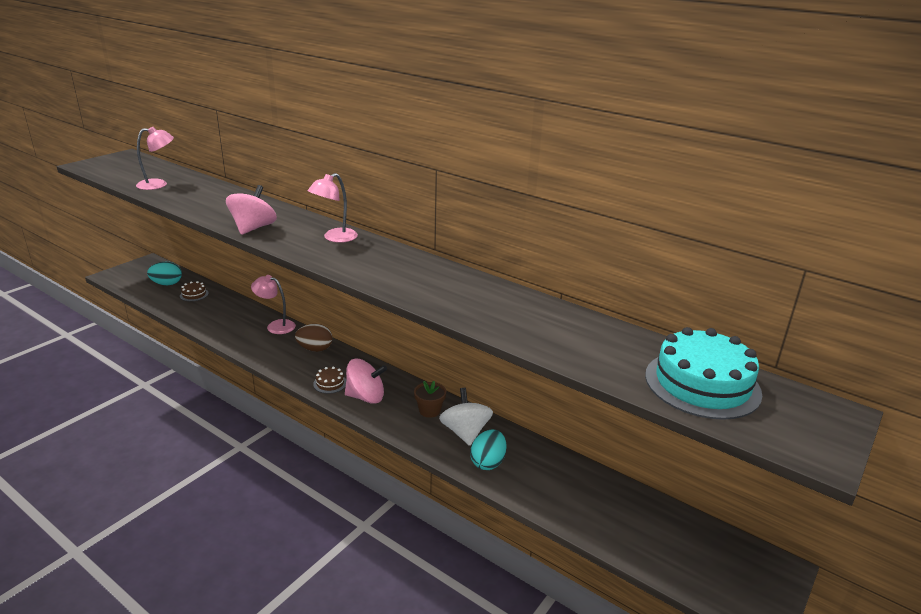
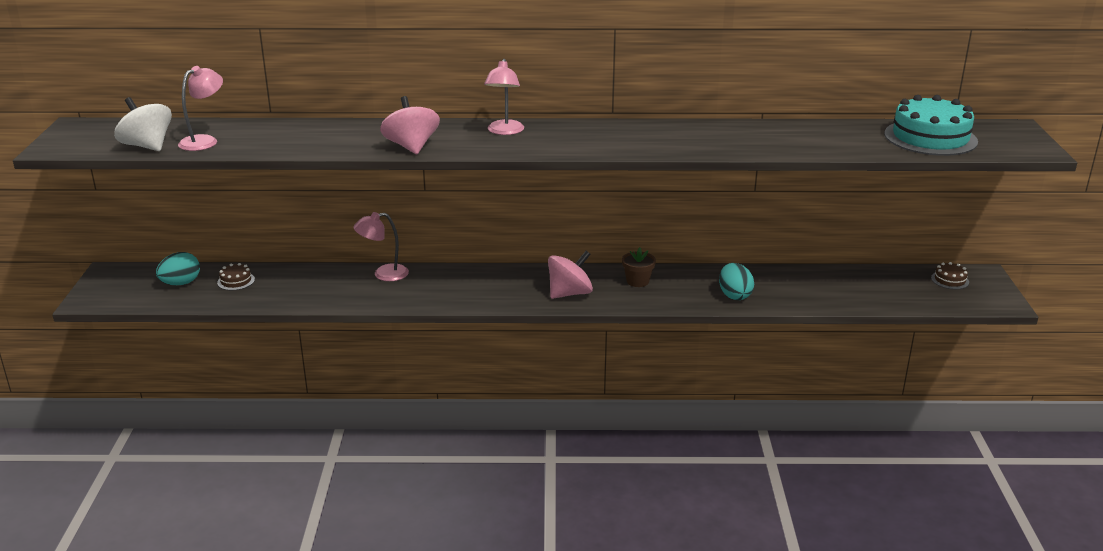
camera: 35 degrees left, 0 degrees up
(315, 349) = (459, 277): brown egg -> none
(330, 383) = (521, 296): brown cake -> brown cake (950, 280)
(465, 432) = (688, 284): white spinning top -> white spinning top (147, 146)

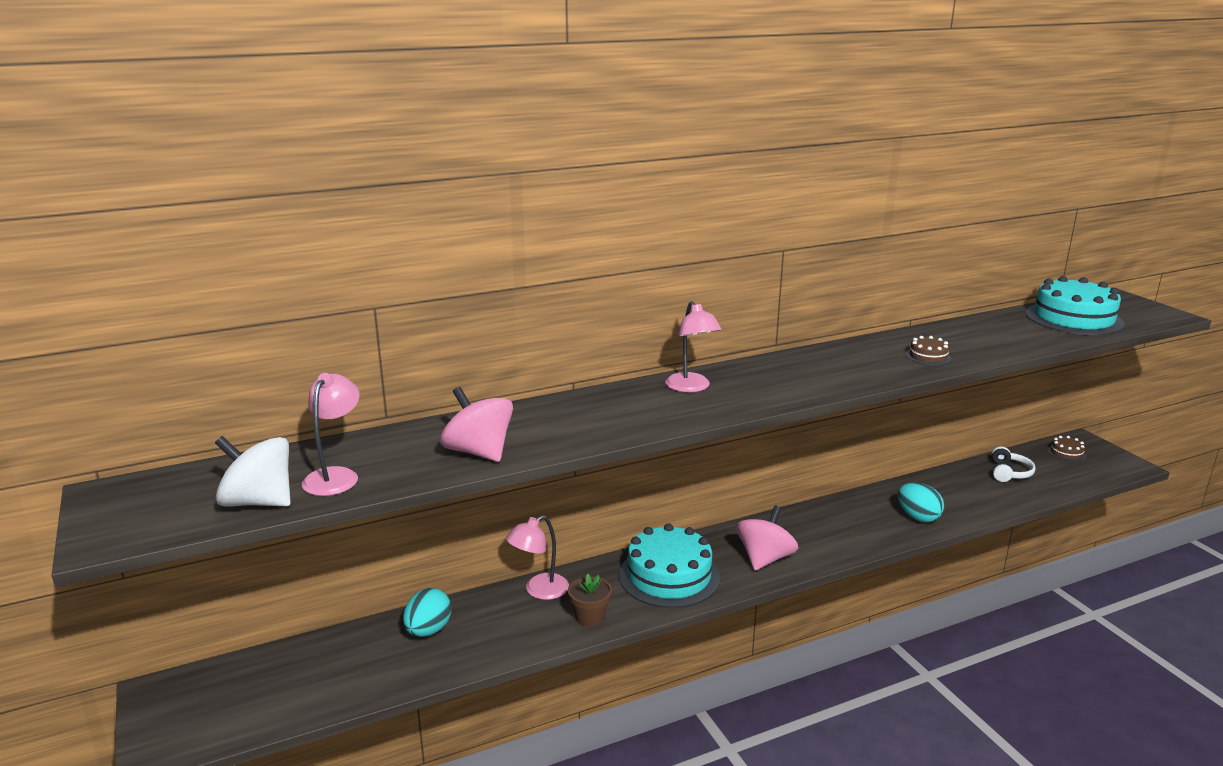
camera: 25 degrees left, 5 degrees down
(181, 283) = (282, 679): turquoise egg -> turquoise egg (428, 630)
(236, 281) = (358, 653): brown cake -> brown cake (928, 356)
(411, 147) = (614, 428): pink spinning top -> pink spinning top (479, 452)
(484, 287) = (669, 576): none -> turquoise cake
(637, 281) = (814, 526): brown flower pot -> brown flower pot (590, 616)
(867, 282) = (1009, 473): none -> white headphones

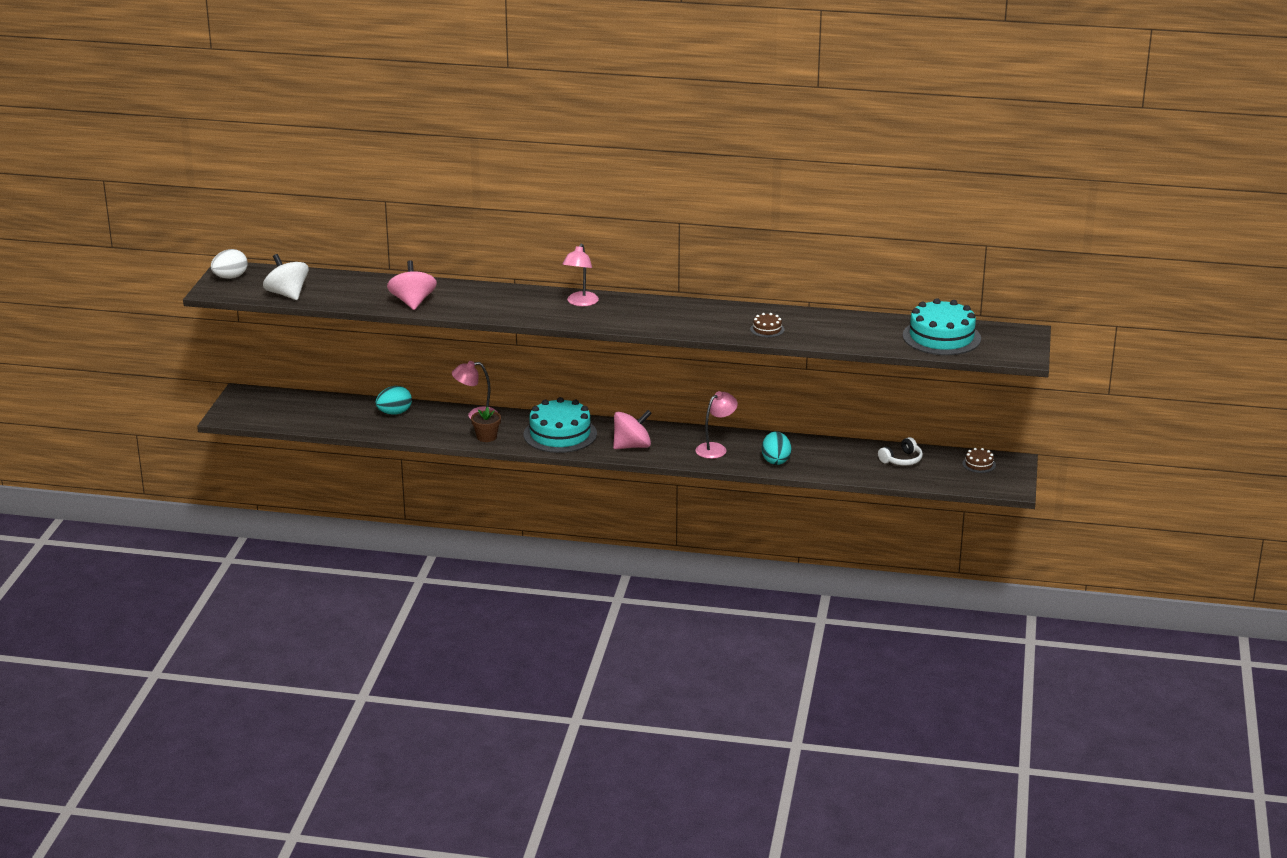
camera: 35 degrees right, 5 degrees up
(120, 506) = (230, 277): none -> white egg
(335, 476) = (333, 293): pink lamp -> pink lamp (715, 448)

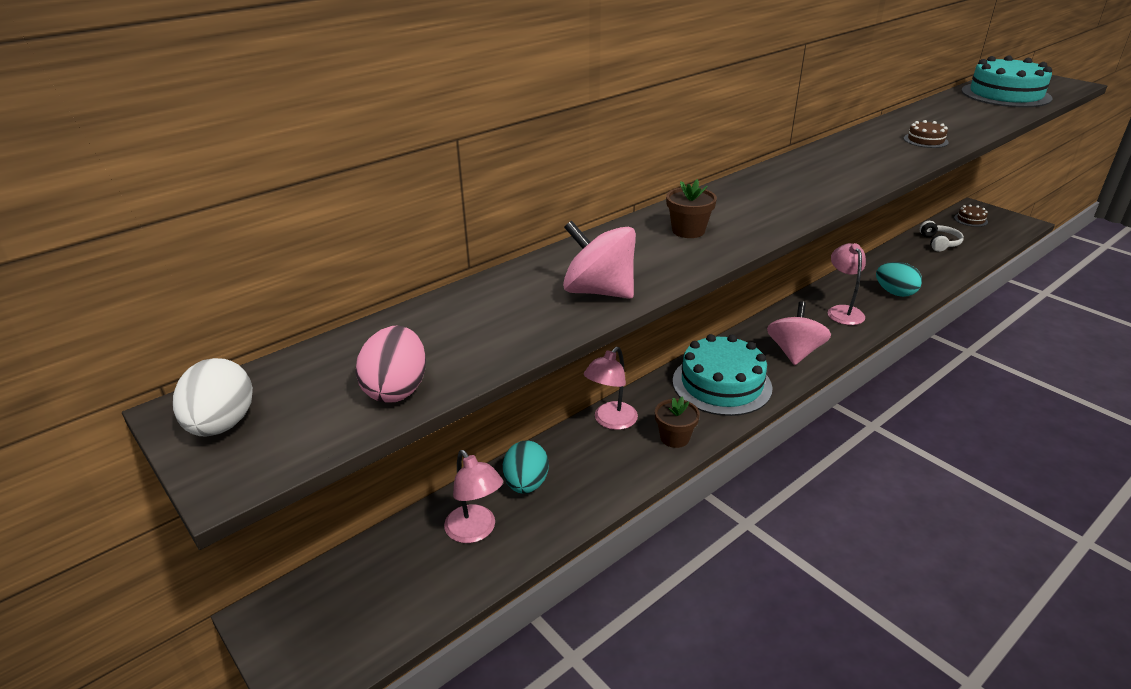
camera: 50 degrees left, 5 degrees up
(287, 294) = (396, 389): white spinning top -> pink egg
(507, 302) = (688, 231): none -> brown flower pot
(580, 303) = (747, 195): pink lamp -> pink lamp (475, 531)

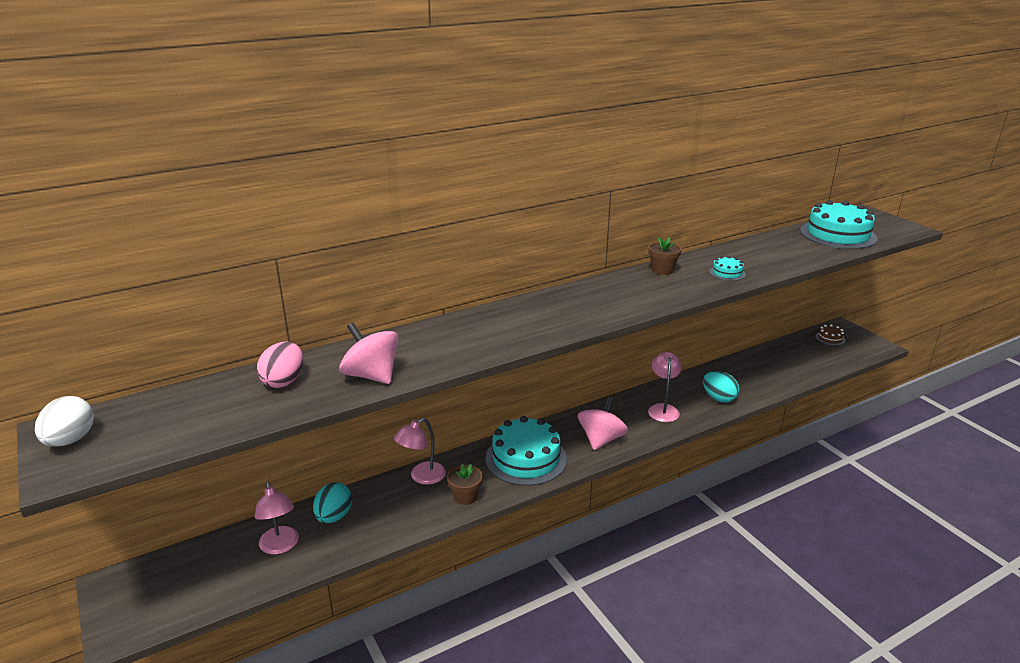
camera: 10 degrees right, 5 degrees down
(396, 389) = (190, 431): pink egg -> pink egg (284, 381)
(688, 231) = (471, 334): brown flower pot -> brown flower pot (662, 270)
(925, 140) = (727, 273): brown cake -> turquoise cake
(939, 243) = (787, 357): white headphones -> none

